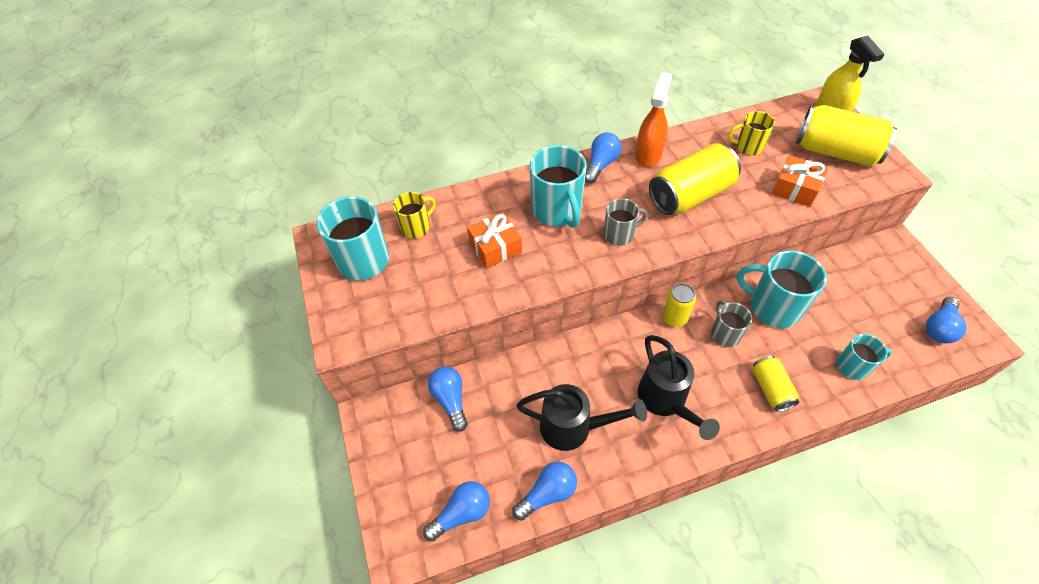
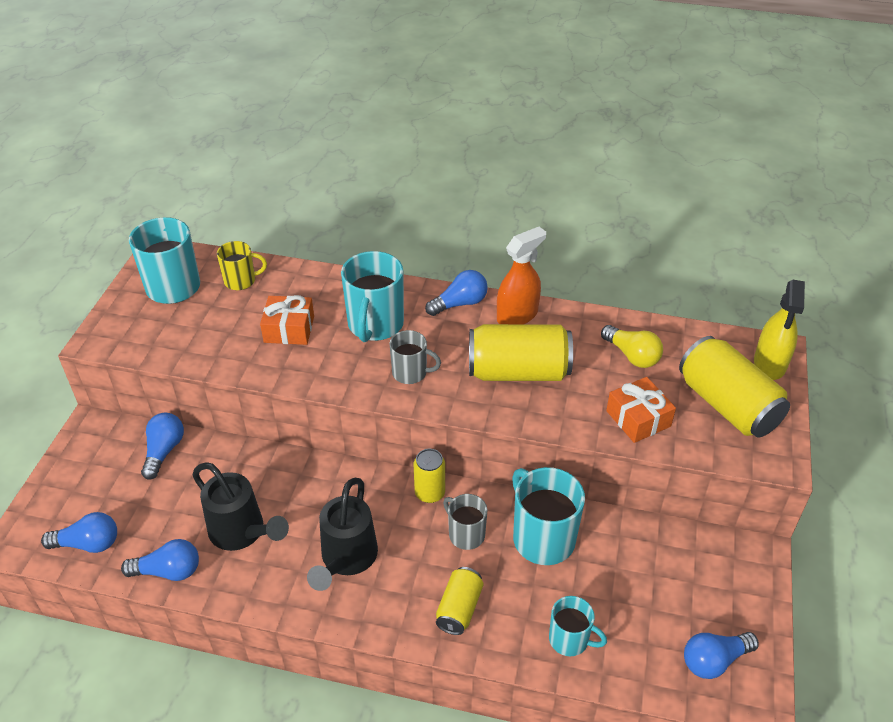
camera: 30 degrees right, 10 degrees down
(724, 334) = (465, 534): grey mug -> grey mug turned 60 degrees counterclockwise
(748, 147) = (632, 356): yellow mug -> yellow light bulb

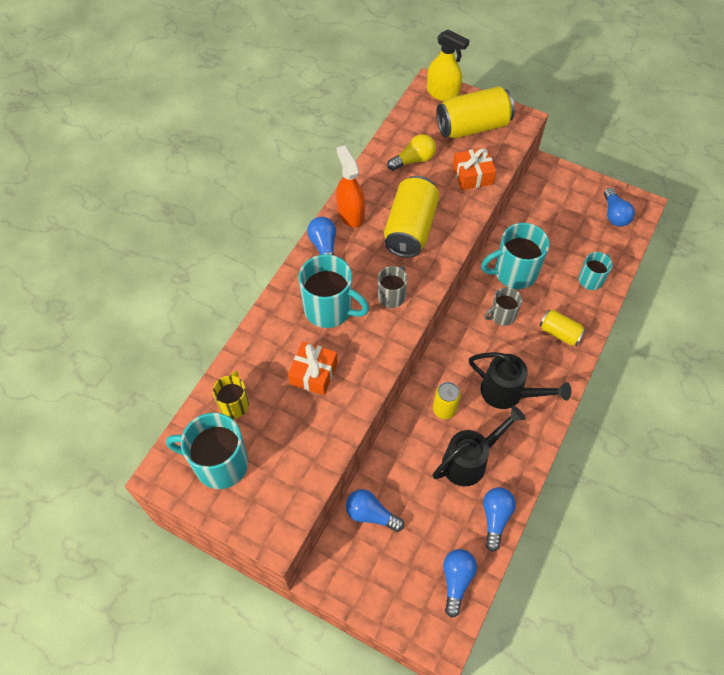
camera: 75 degrees left, 15 degrees up
(430, 493) = (461, 329): yellow can -> yellow can (444, 409)

